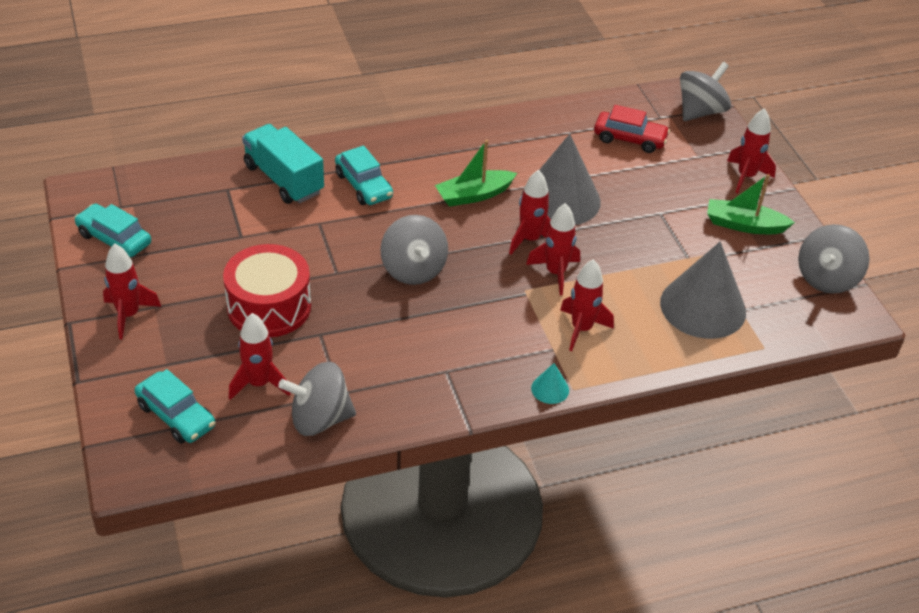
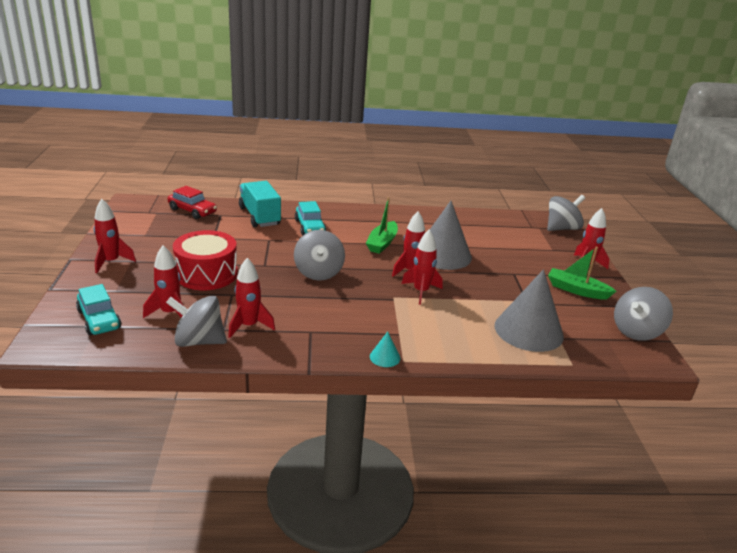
camera: 15 degrees right, 15 degrees down
(114, 239) = (132, 225): turquoise car -> none
(474, 195) = (382, 243): green boat -> green boat turned 60 degrees counterclockwise
(581, 329) = (426, 326): red rocket -> red rocket (249, 326)
(629, 139) = (505, 234): red car -> red car (192, 211)

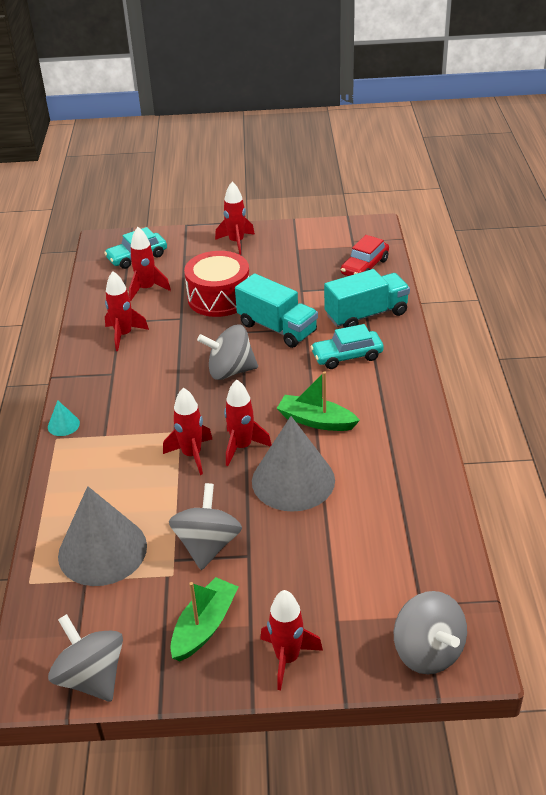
camera: 95 degrees right, 10 degrees up
(199, 341) = (101, 311): grey spinning top -> grey spinning top (207, 545)
(264, 250) = (277, 328): none -> turquoise truck

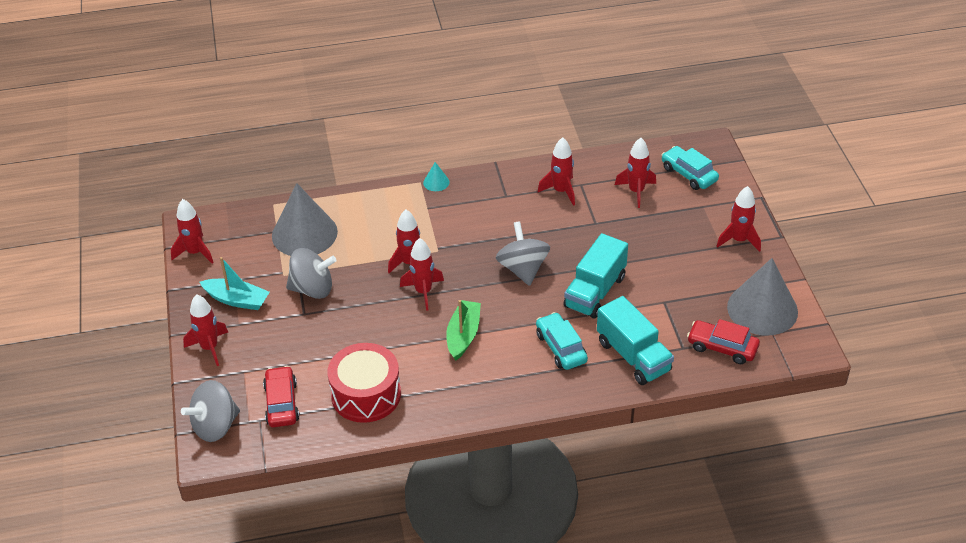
camera: 80 degrees right, 5 degrees up
(91, 677) = (195, 252): grey spinning top -> red rocket
(204, 626) = (237, 300): green boat -> turquoise boat
(219, 298) = (635, 243): red drum -> red drum (366, 394)
(293, 480) = (387, 329): grey cone -> grey cone (762, 309)
(396, 581) = (281, 403): none -> red car

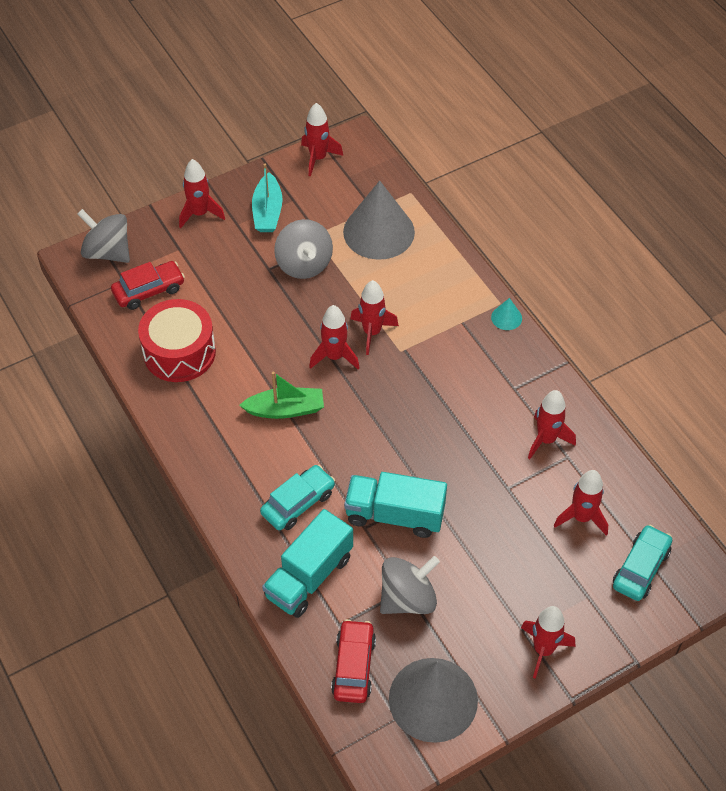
camera: 70 degrees right, 10 degrees up
(523, 269) = (403, 436): grey spinning top -> grey spinning top (407, 598)

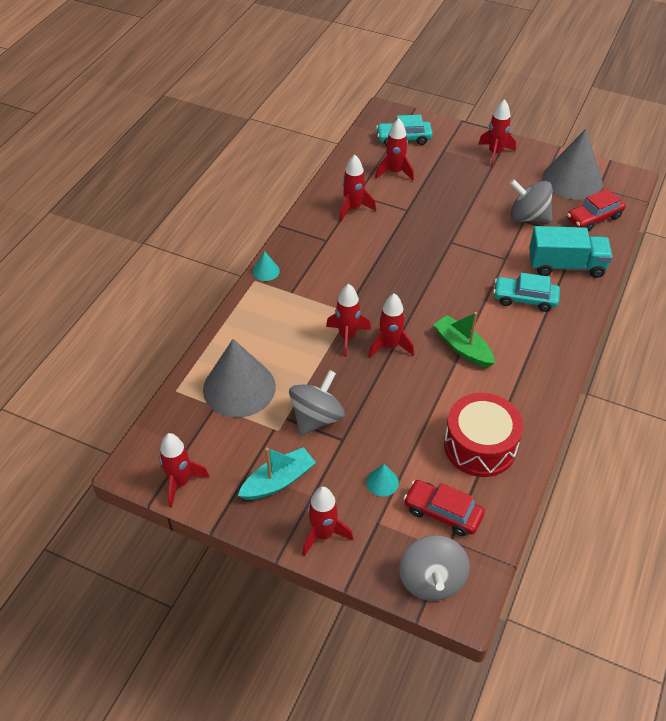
camera: 125 degrees left, 5 degrees down
(208, 271) = (382, 482): none -> turquoise cone
(395, 515) = (481, 249): turquoise truck -> none

